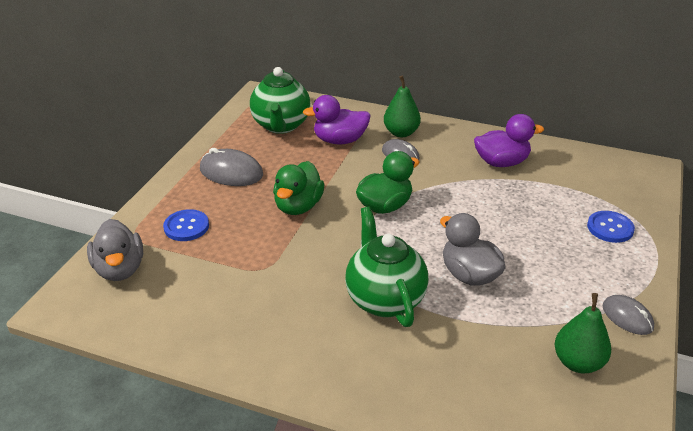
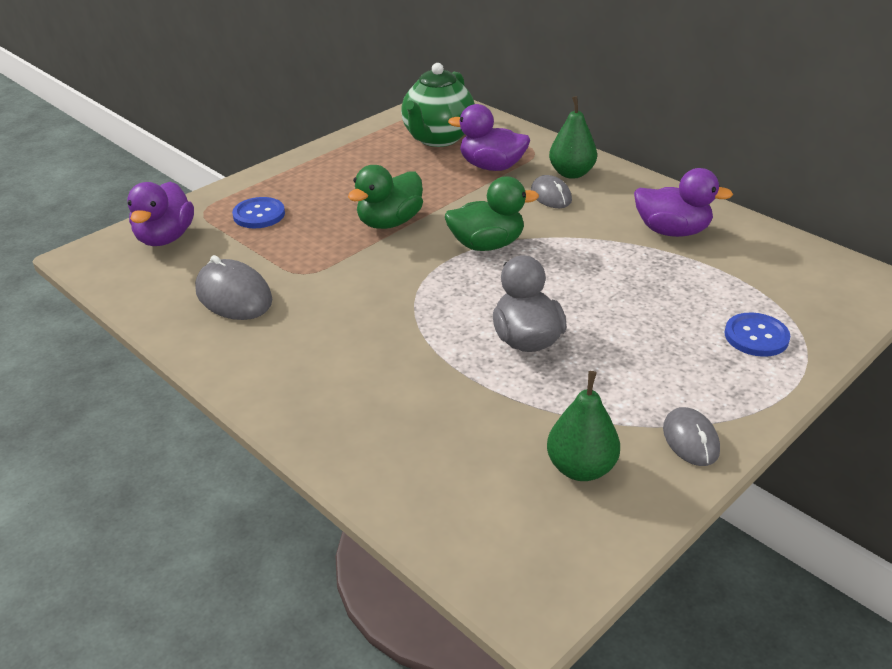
camera: 25 degrees right, 0 degrees up
(120, 269) = (165, 238): grey duck -> purple duck
(231, 172) = (346, 173): grey mouse -> grey mouse (234, 295)
(384, 299) = (406, 337): green teapot -> none

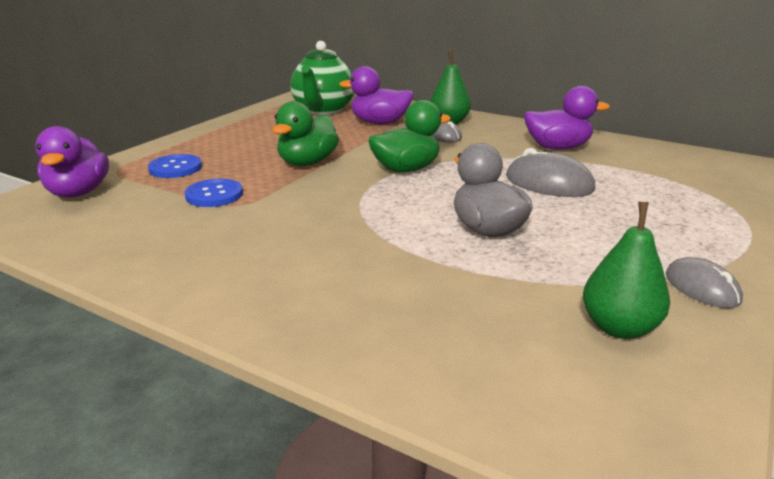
camera: 15 degrees left, 10 degrees down
(234, 295) = (168, 228): grey mouse -> grey mouse (549, 183)
(756, 336) = (686, 205): blue button -> blue button (214, 195)

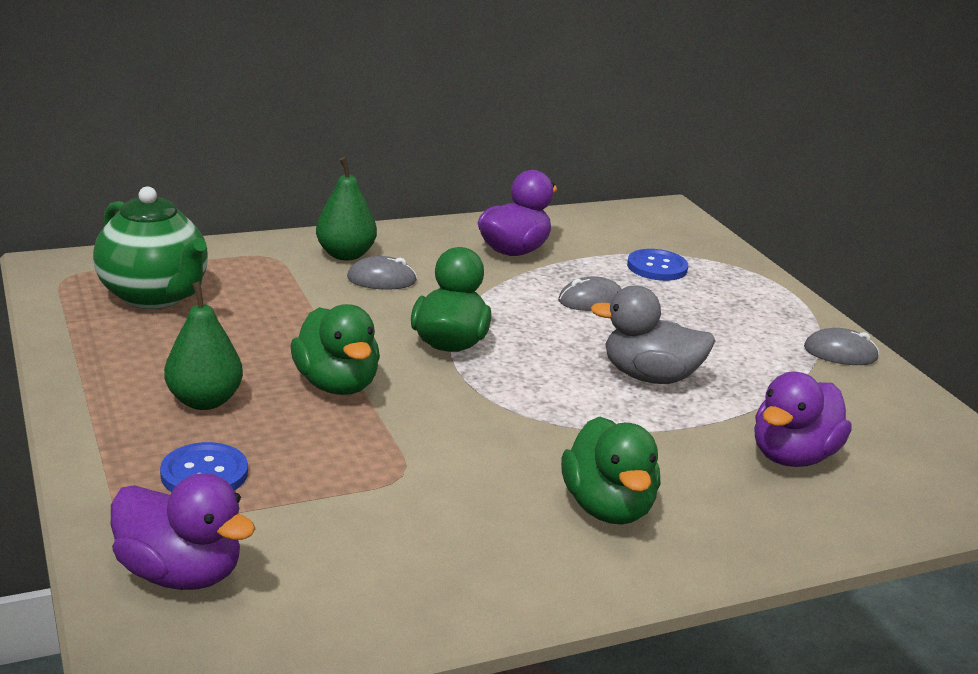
camera: 55 degrees left, 0 degrees up
(214, 195) = (349, 479): blue button -> blue button (657, 267)
(285, 269) = (608, 508): none -> green duck
(379, 123) = (274, 288): purple duck -> purple duck (792, 456)
(549, 183) = (591, 300): grey mouse -> grey mouse, size x0.64
(619, 327) = (861, 412): green pear -> green pear (204, 401)

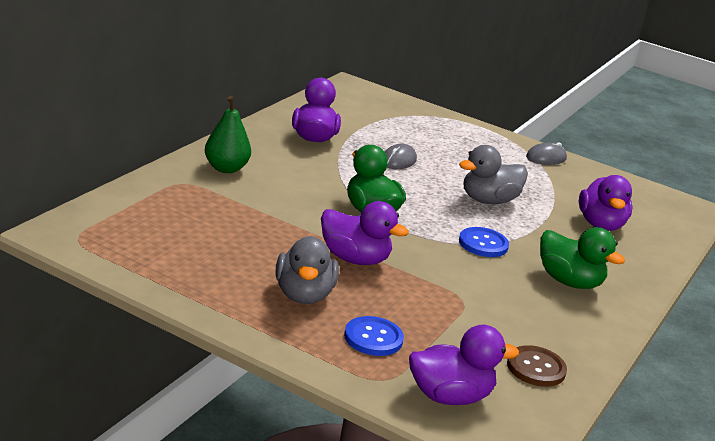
camera: 40 degrees left, 0 degrees up
(155, 296) = (160, 235): green teapot -> none
(204, 401) = (303, 295): green pear -> grey duck
(337, 385) = (354, 259): green duck -> purple duck
(362, 590) = (536, 368): none -> brown button
(381, 279) = (273, 180): grey mouse -> none
(657, 267) = (399, 128): blue button -> blue button (483, 244)

